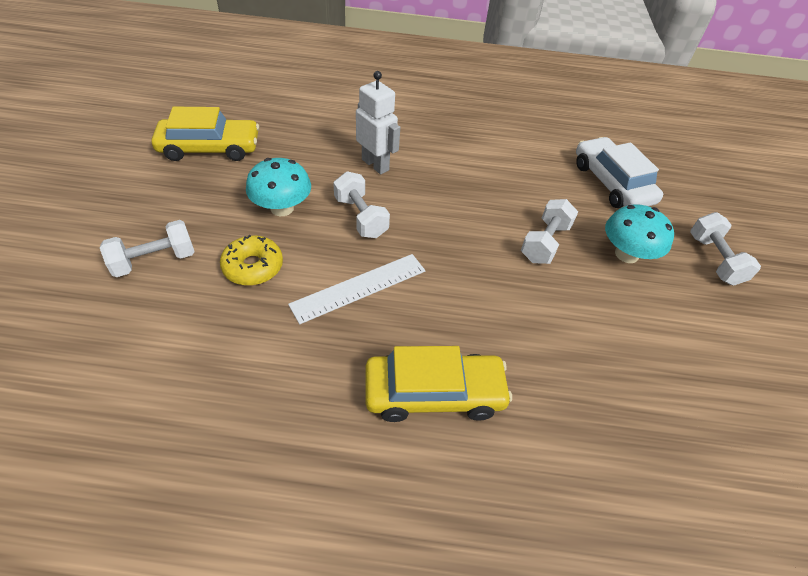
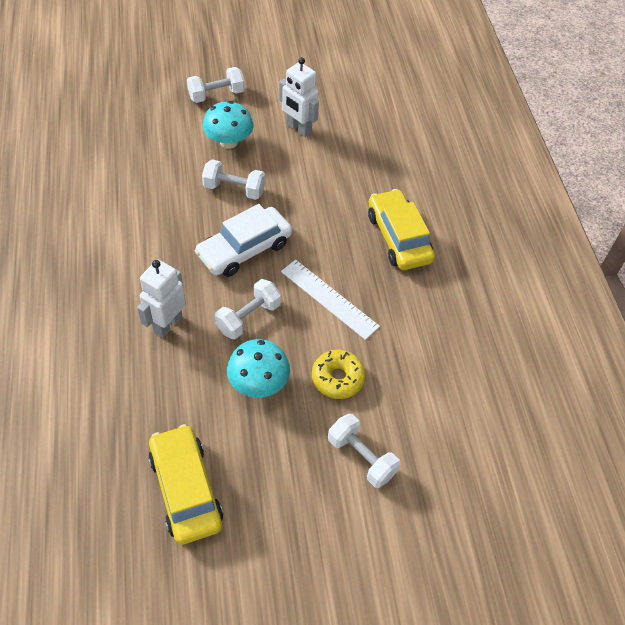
camera: 105 degrees left, 5 degrees up
(611, 183) = (140, 148): white car -> white car (244, 249)
(657, 331) = (298, 129): none -> white robot

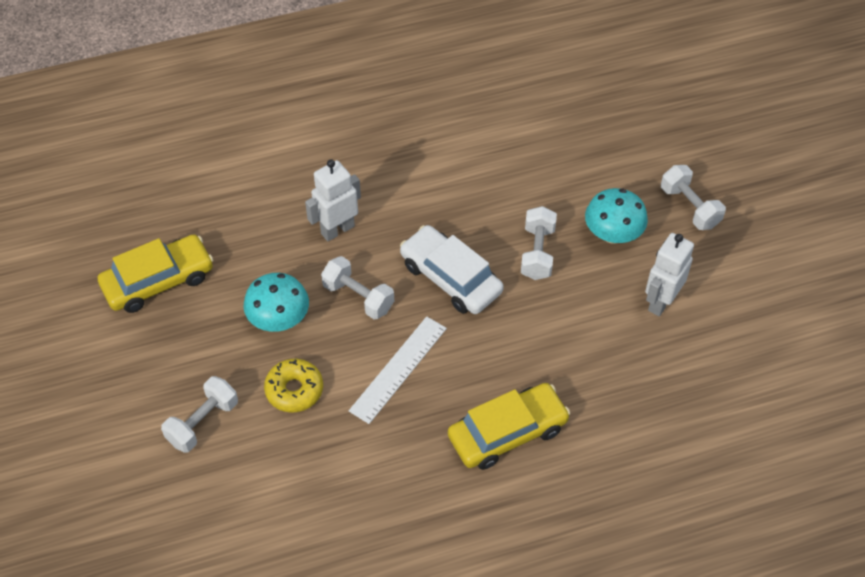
camera: 85 degrees right, 0 degrees up
(167, 324) = (337, 229): white robot -> white robot turned 60 degrees counterclockwise

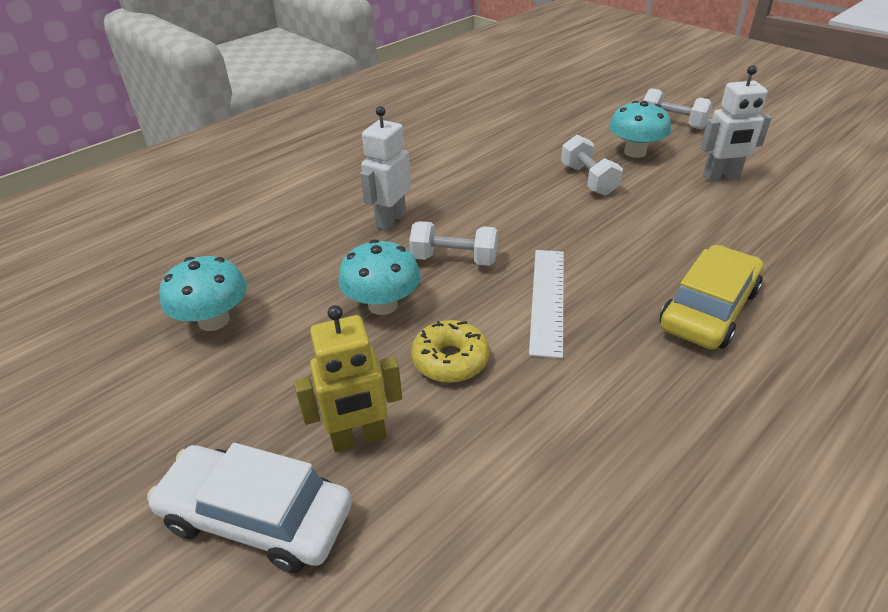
camera: 25 degrees left, 15 degrees down
(158, 281) = (214, 320): yellow car -> turquoise mushroom
(203, 423) = (359, 439): white dumbbell -> yellow robot
(451, 278) = (530, 218): white car -> white car (257, 517)
(660, 301) = (721, 176): white robot -> white robot turned 105 degrees counterclockwise

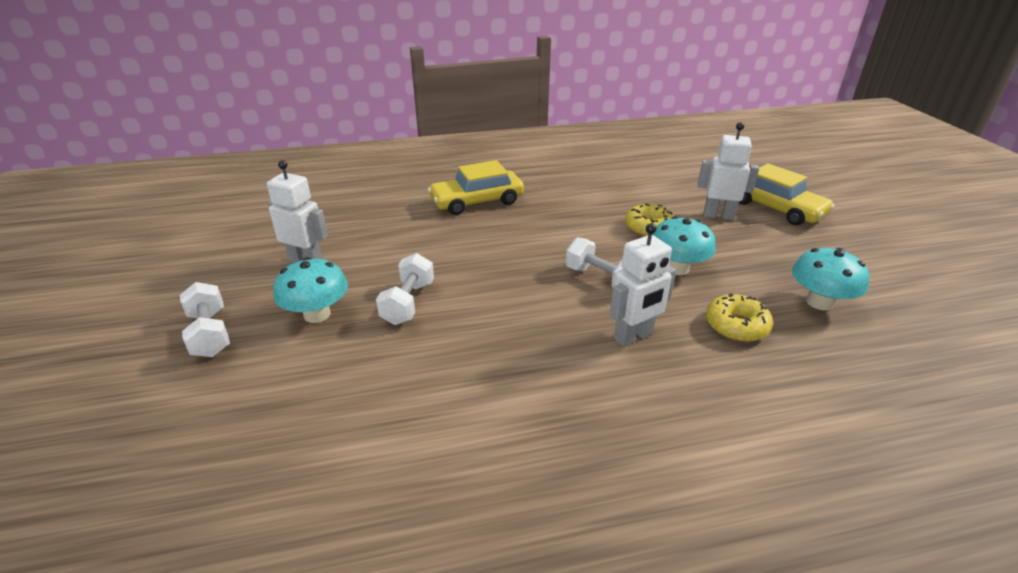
camera: 150 degrees left, 5 degrees down
(257, 517) = (776, 208): white car -> yellow car
(303, 261) = (736, 326): none -> yellow donut
(359, 439) = (718, 215): yellow robot -> white robot
(547, 299) = (561, 234): white ruler -> none

